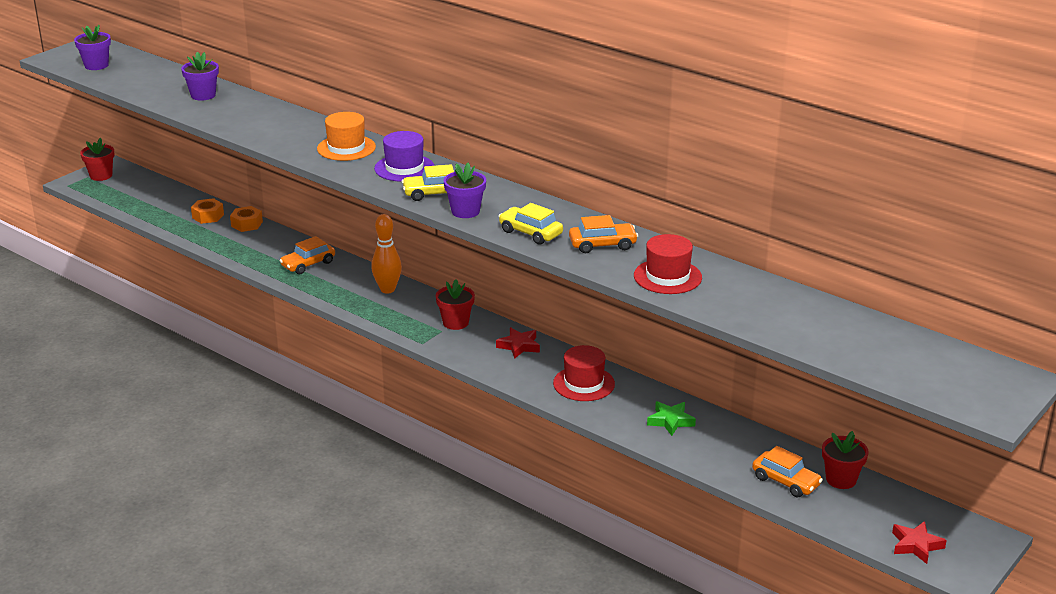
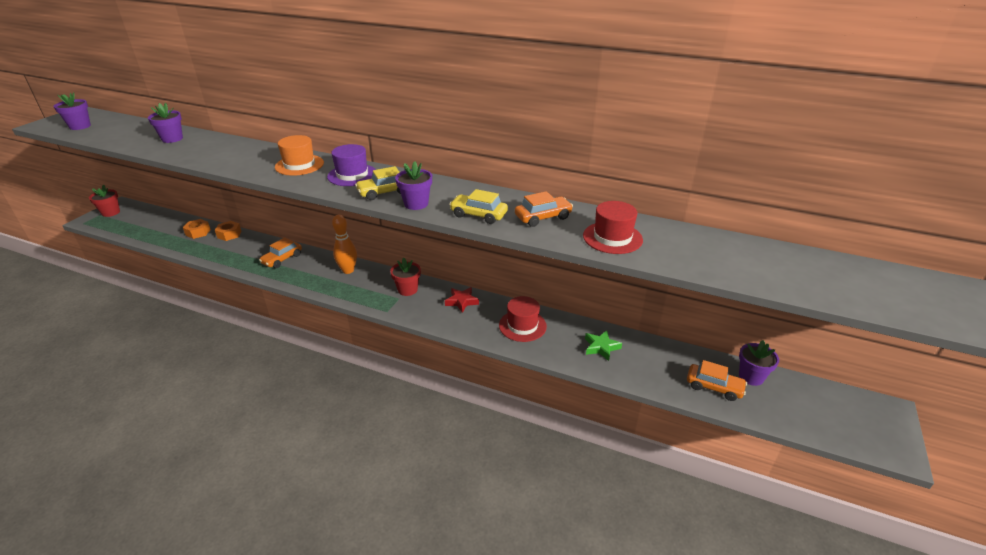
camera: 15 degrees left, 5 degrees up
(841, 479) = (751, 377): red flower pot -> purple flower pot
(916, 545) = (845, 429): red star -> none

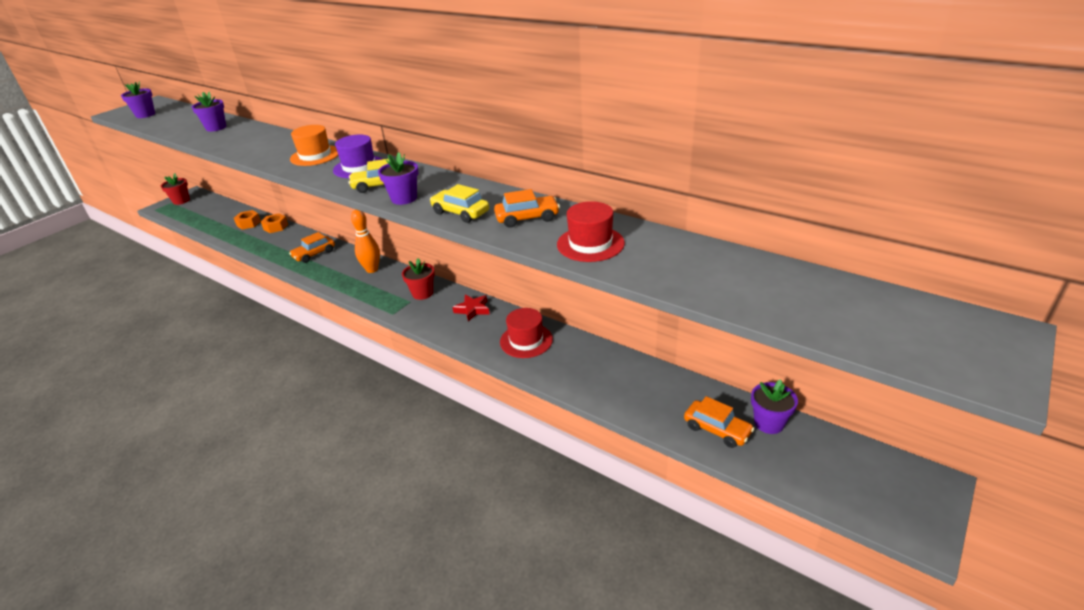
camera: 15 degrees right, 0 degrees up
(601, 347) = (603, 372): green star -> none

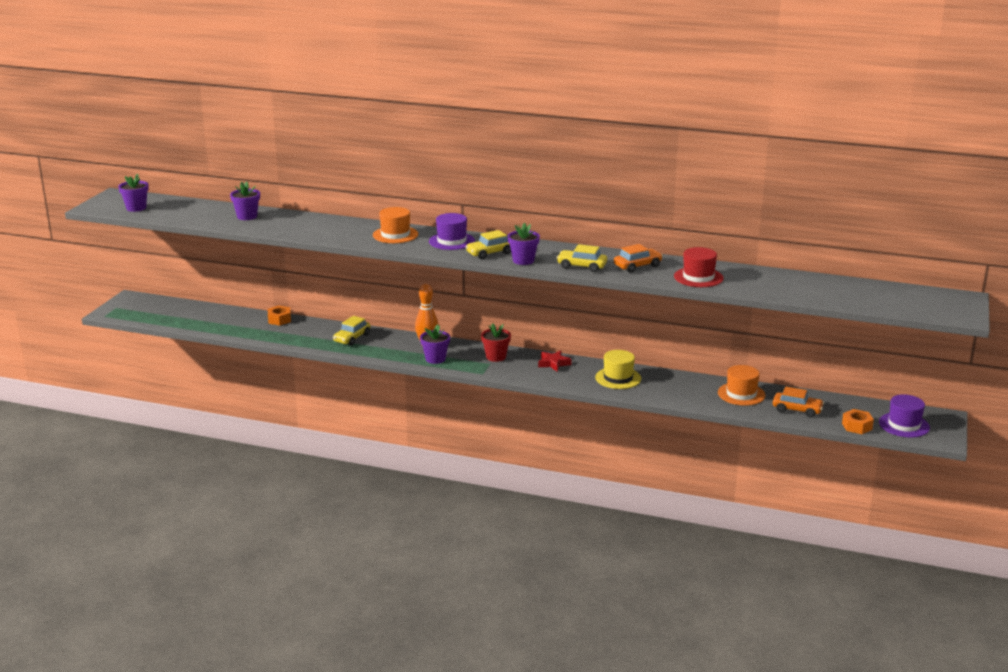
camera: 20 degrees left, 10 degrees down
(181, 201) = (127, 305): red flower pot -> none
(249, 223) = (243, 319): orange nut -> orange nut (856, 426)
(314, 254) = (352, 338): orange car -> yellow car
(526, 340) = (618, 378): red hat -> yellow hat
(656, 388) = (741, 394): none -> orange hat
(769, 423) = (830, 402): purple flower pot -> purple flower pot (435, 359)
(865, 488) = (904, 425): none -> purple hat

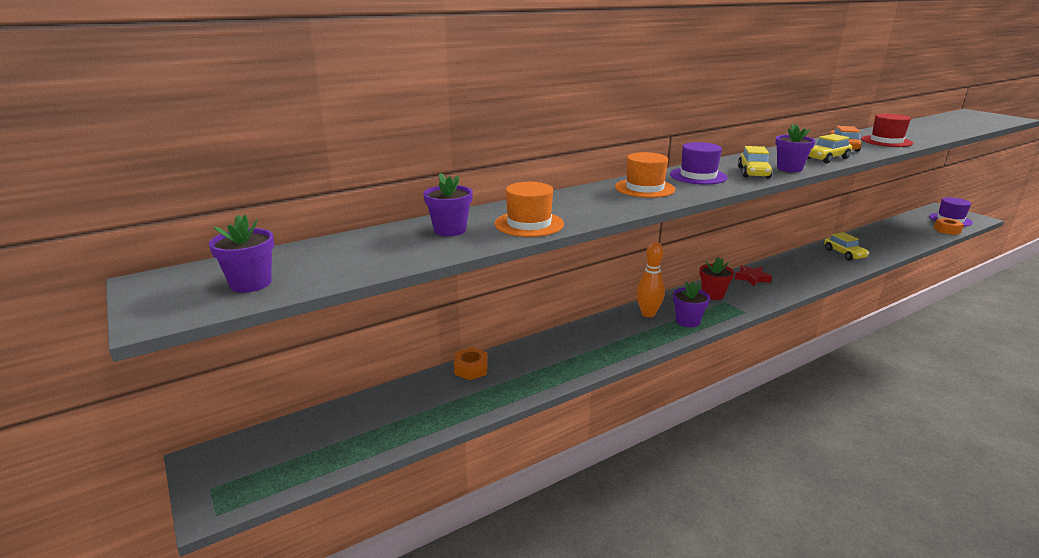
camera: 50 degrees left, 0 degrees up
(352, 338) = (583, 345): yellow car -> yellow car (844, 254)
(618, 378) = (805, 266): yellow hat -> none
(741, 394) = (868, 241): orange hat -> orange hat (529, 224)
(797, 410) = (908, 236): orange car -> none

